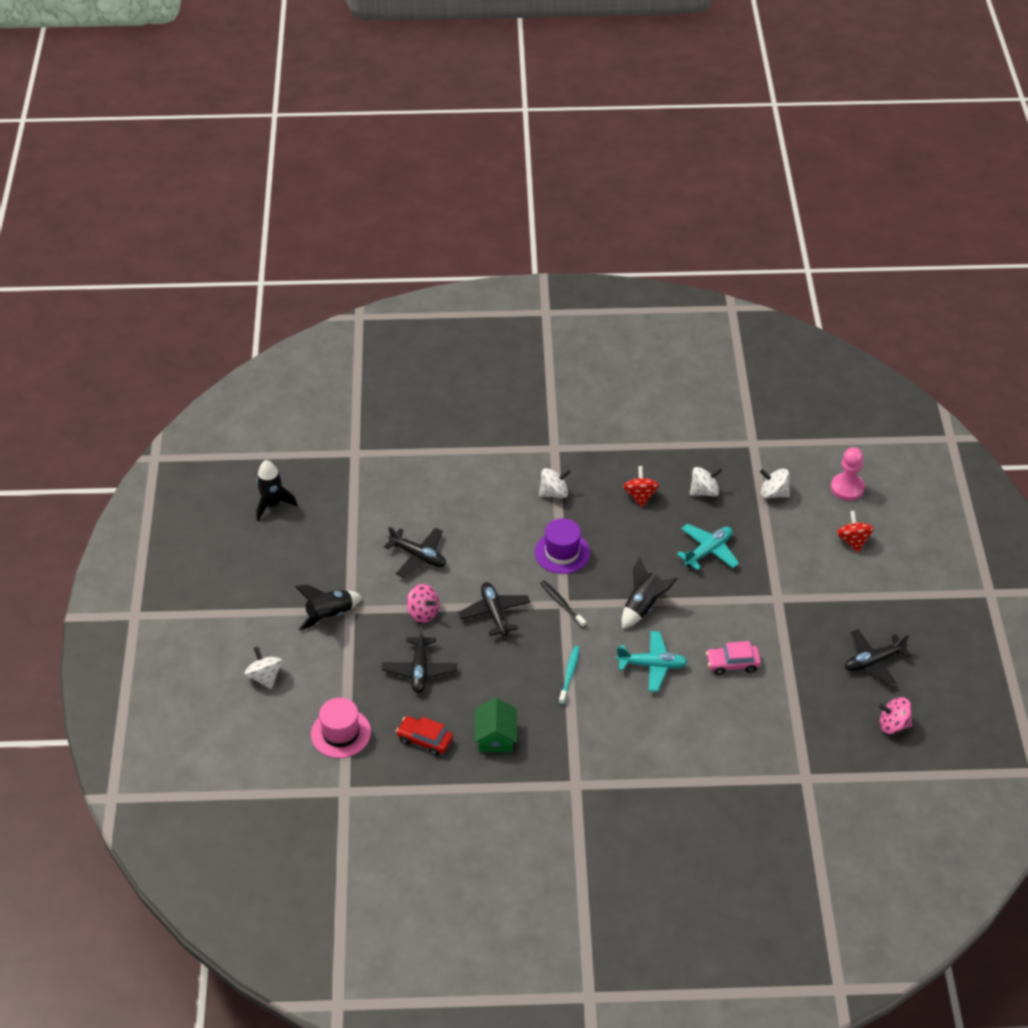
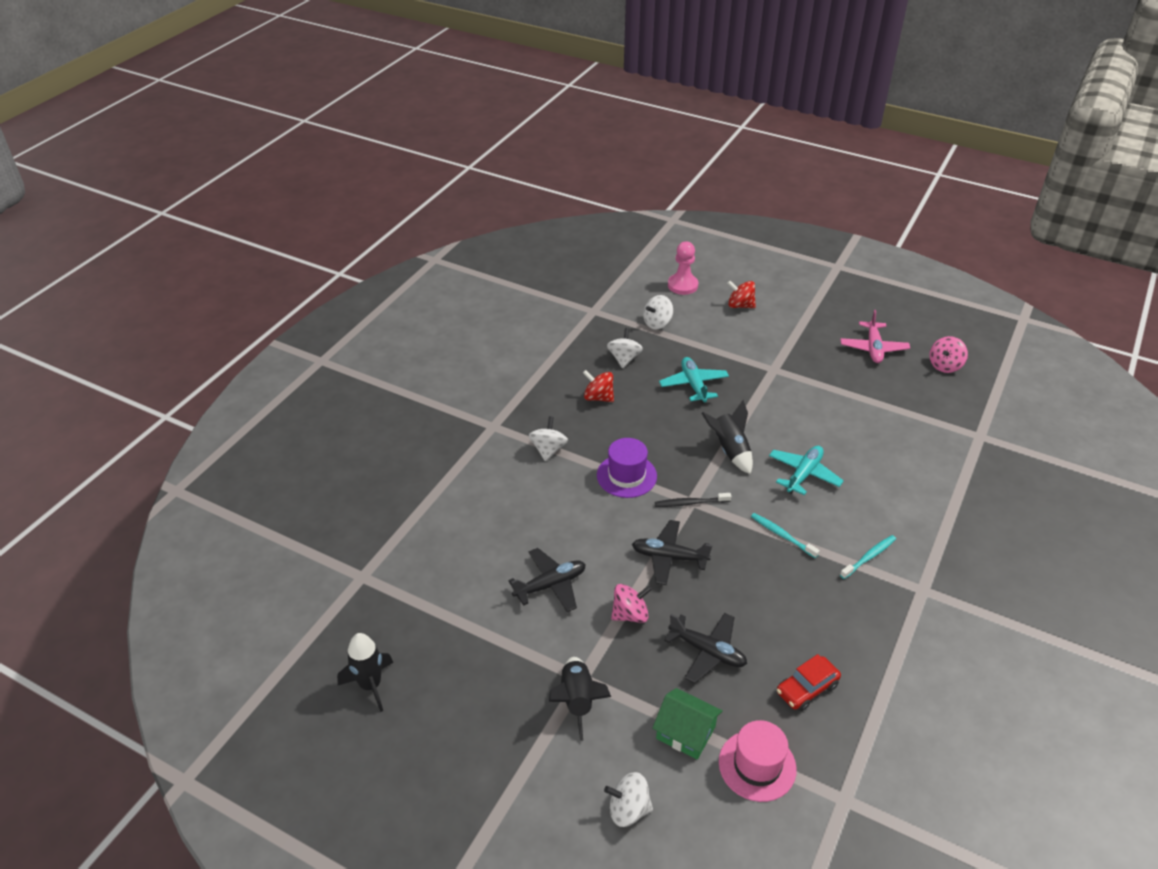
camera: 60 degrees left, 5 degrees down
(495, 737) = (832, 626): green house -> green house (685, 732)
(586, 739) = (869, 557): none -> turquoise toothbrush
(732, 664) = (831, 424): pink car -> none
(873, 661) = (873, 348): black plane -> pink plane

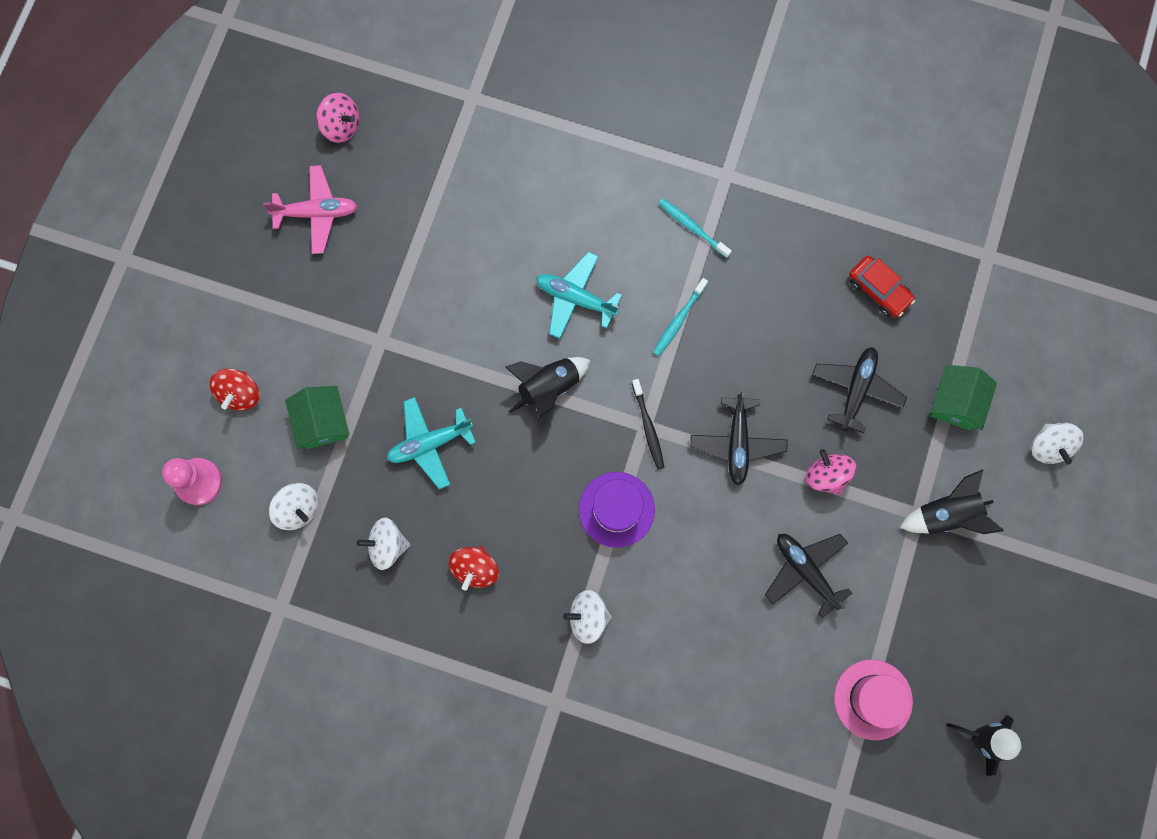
camera: 100 degrees left, 35 degrees up
(716, 338) = (322, 422): none -> green house
(757, 765) = (974, 333): pink hat -> pink hat (873, 699)

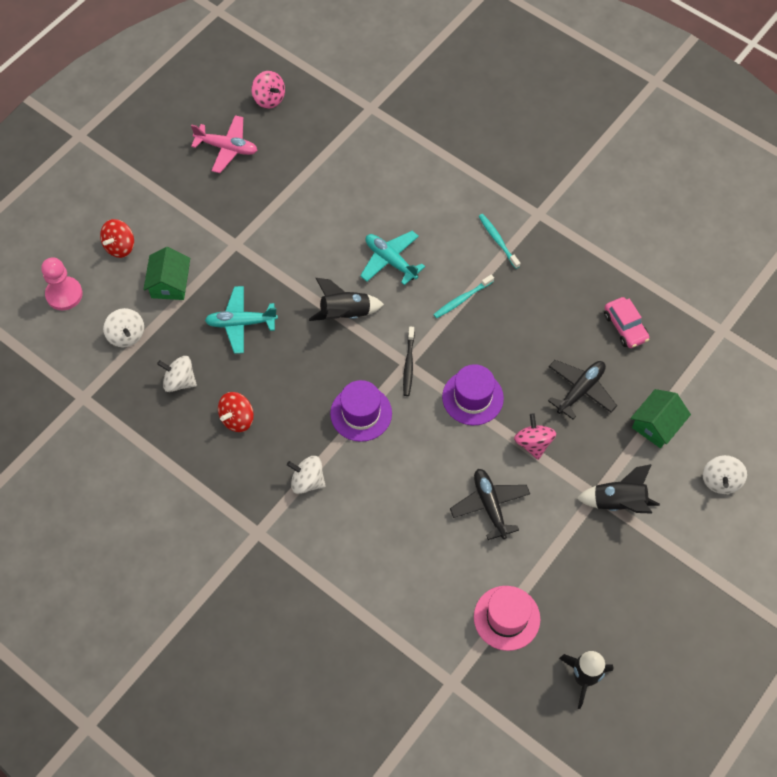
camera: 20 degrees right, 15 degrees down
(737, 443) = (472, 397): black plane -> purple hat
(878, 290) = (625, 327): red car -> pink car

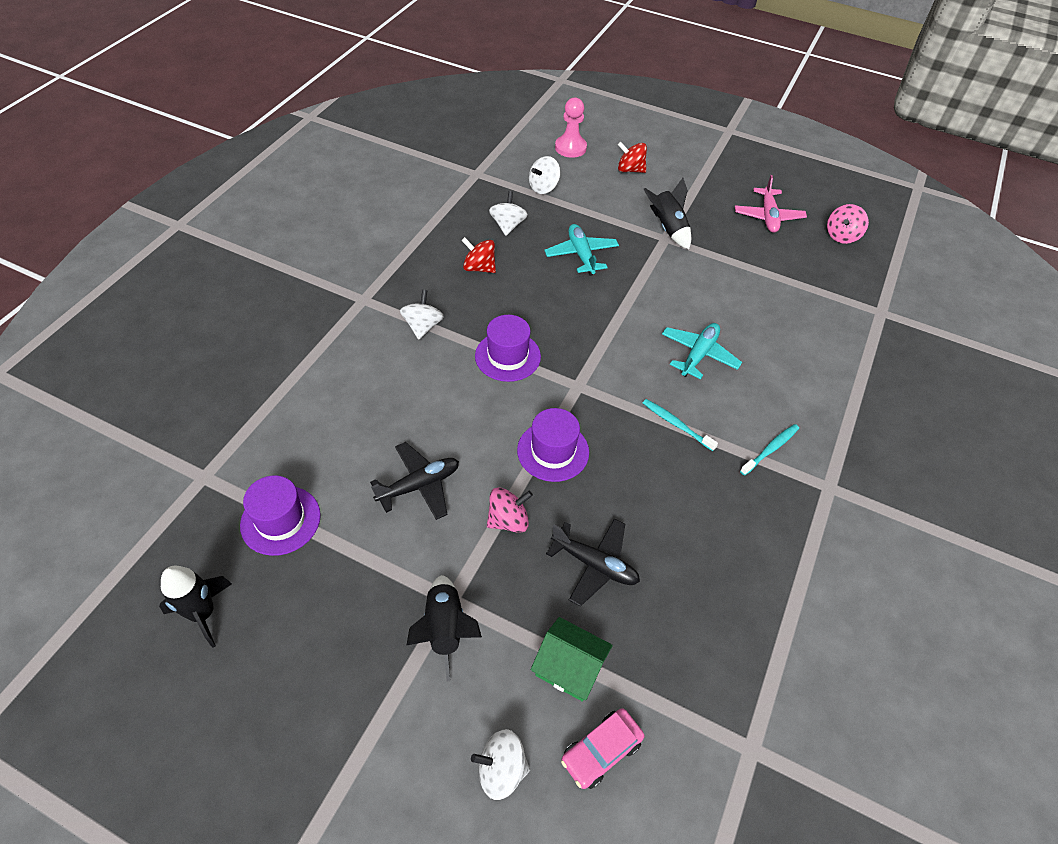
camera: 75 degrees right, 10 degrees down
(170, 284) = (605, 204): green house -> none
(345, 314) = (619, 327): black rocket -> black rocket (668, 228)
(408, 364) = (577, 387): black toothbrush -> none
(506, 618) = (280, 520): pink hat -> purple hat
(625, 327) = (706, 609): pink car -> pink car (601, 751)

